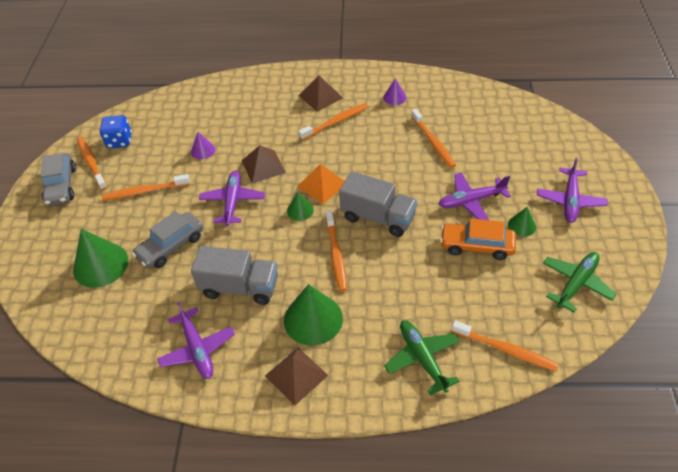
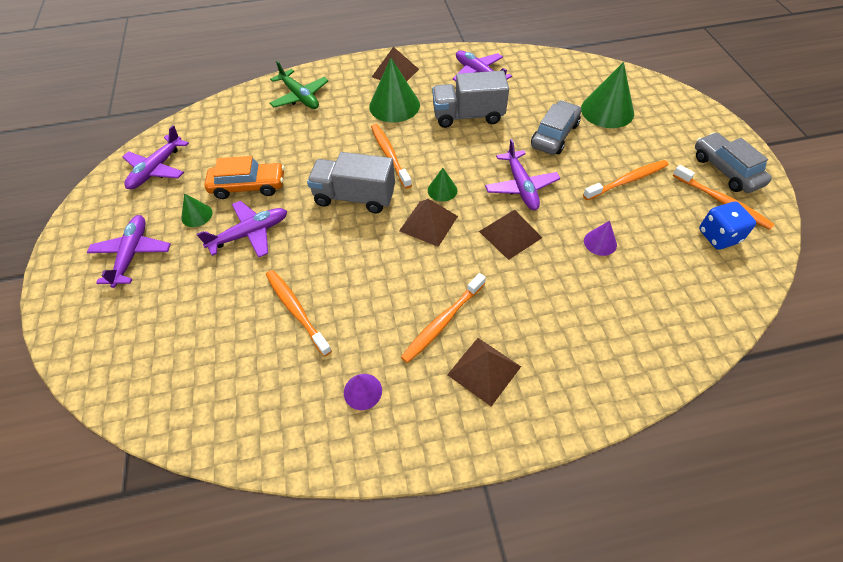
camera: 165 degrees right, 5 degrees up
(322, 185) = (428, 223): orange pyramid -> brown pyramid
(506, 349) = (232, 112): orange toothbrush -> none
(576, 283) = (157, 169): green plane -> purple plane

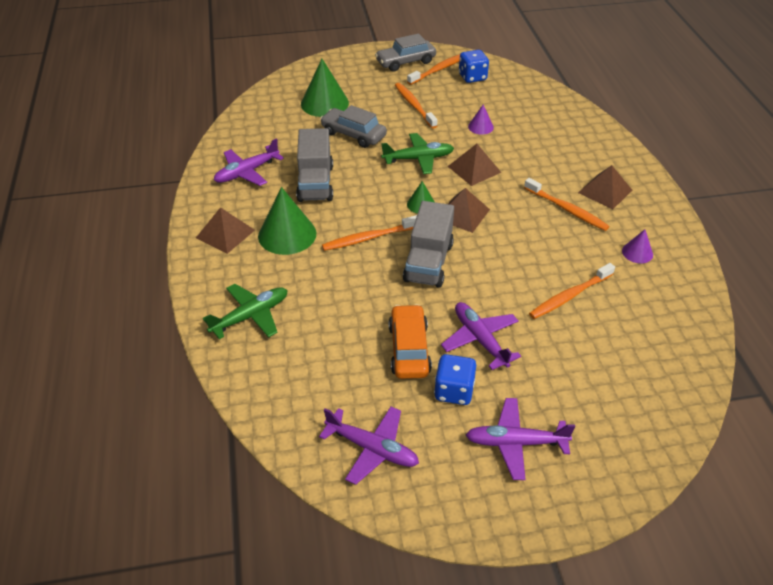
camera: 90 degrees left, 10 degrees down
(197, 215) = (454, 391): green cone -> blue dice
(521, 187) = (418, 159): purple plane -> green plane

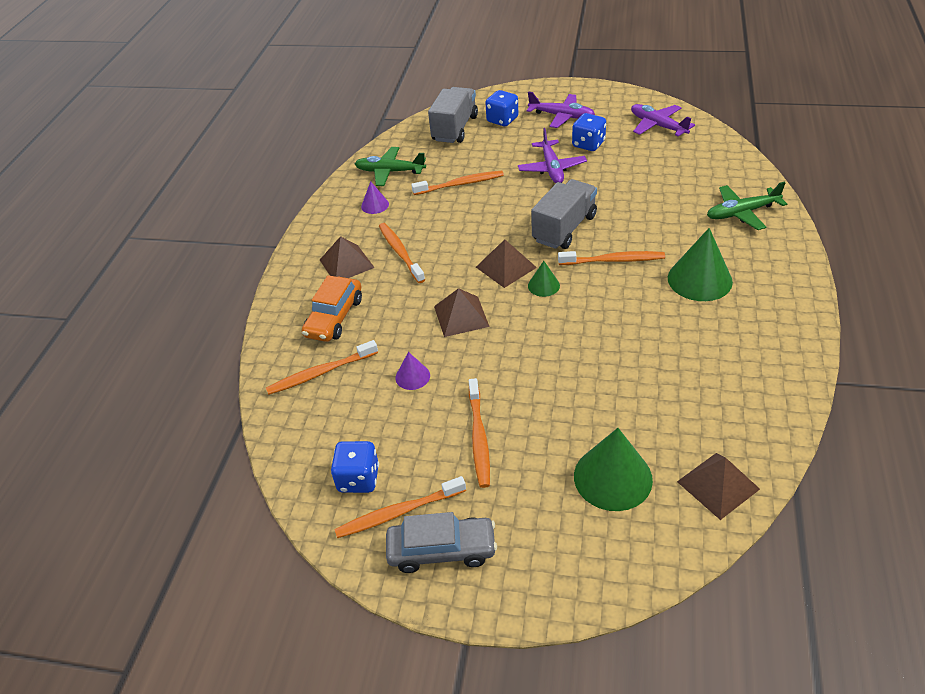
camera: 155 degrees left, 0 degrees up
(225, 234) = (769, 293): brown pyramid -> brown pyramid (718, 485)
(246, 172) = (744, 370): purple plane -> none
(315, 183) = (656, 335): grey truck -> grey truck (455, 128)
(353, 134) = (587, 402): grey car -> none
(409, 349) = (610, 171): orange car -> orange car (334, 317)
(418, 159) = (518, 344): green plane -> green plane (390, 172)
(546, 117) = (320, 373): none -> orange toothbrush
(594, 417) = (502, 120): none -> blue dice

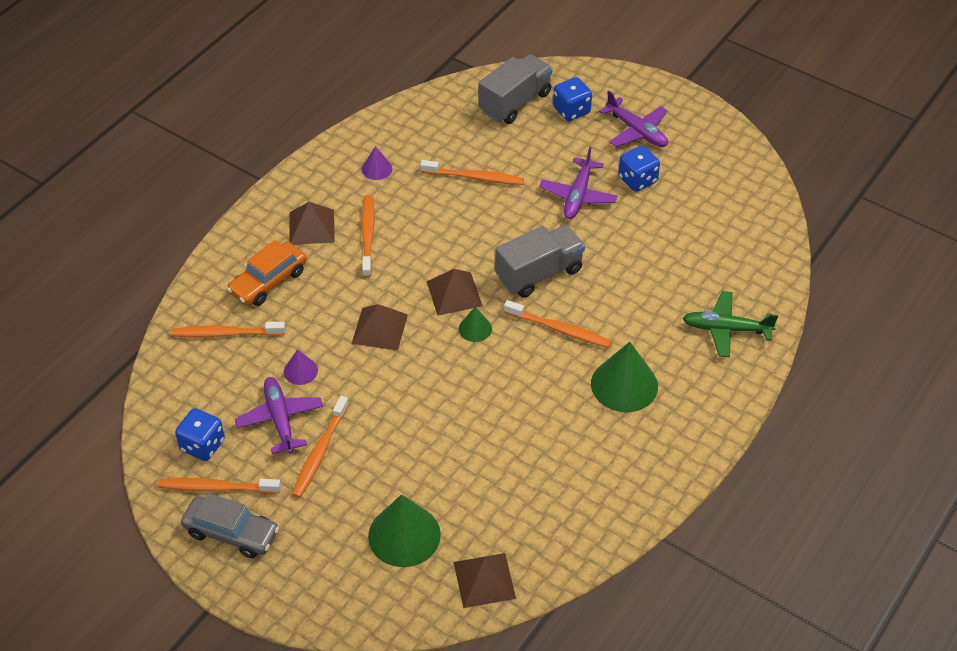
camera: 20 degrees right, 5 degrees up
(390, 172) = (415, 133): green plane -> none
(657, 126) = (728, 185): purple plane -> purple plane (280, 419)

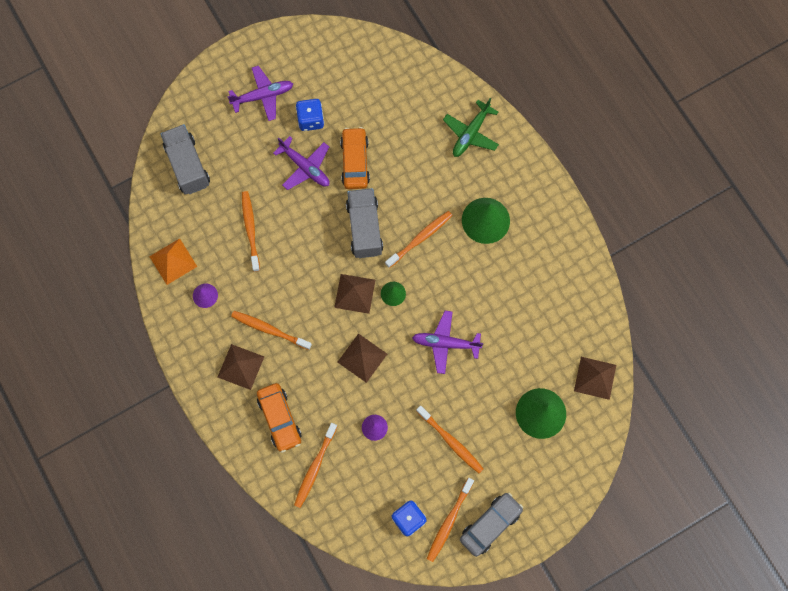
camera: 65 degrees left, 25 degrees up
(280, 419) = (410, 457): purple plane -> purple plane (445, 343)
(400, 130) = (173, 261): none -> orange pyramid
(474, 177) = (250, 229): orange toothbrush -> orange toothbrush turned 45 degrees counterclockwise
(571, 110) = (218, 130): blue dice -> none
(614, 235) = (355, 162): none -> orange car

